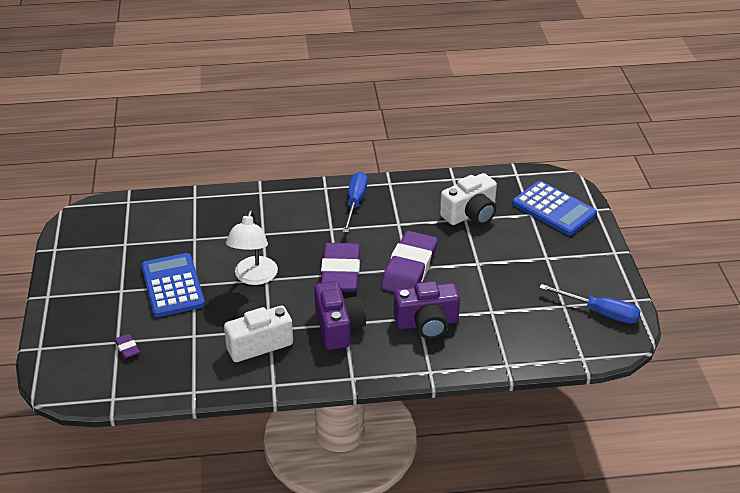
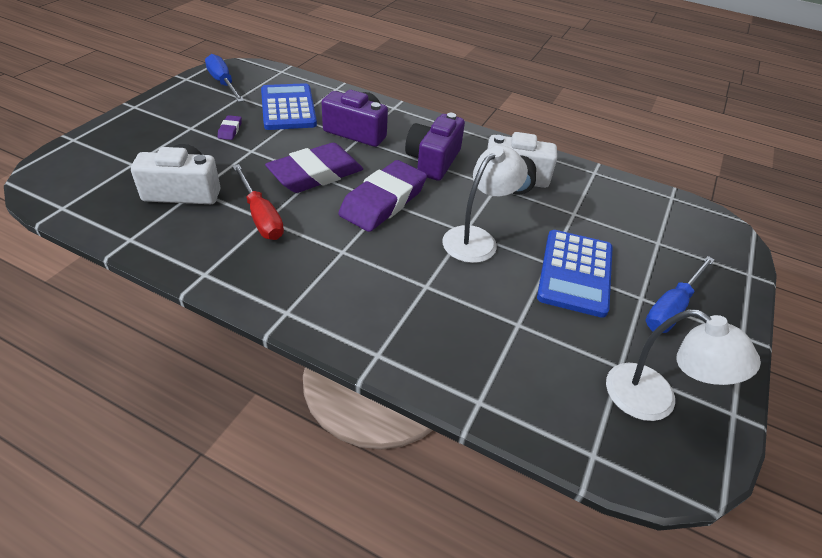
camera: 150 degrees left, 5 degrees up
(101, 236) = (654, 401): none -> white lamp
(127, 348) = (648, 231): purple eraser -> purple eraser (230, 130)
(355, 203) = (278, 268): blue screwdriver -> blue screwdriver (671, 308)
(403, 223) = (261, 216): none -> red screwdriver
(554, 209) = (105, 157): blue calculator -> blue calculator (288, 108)

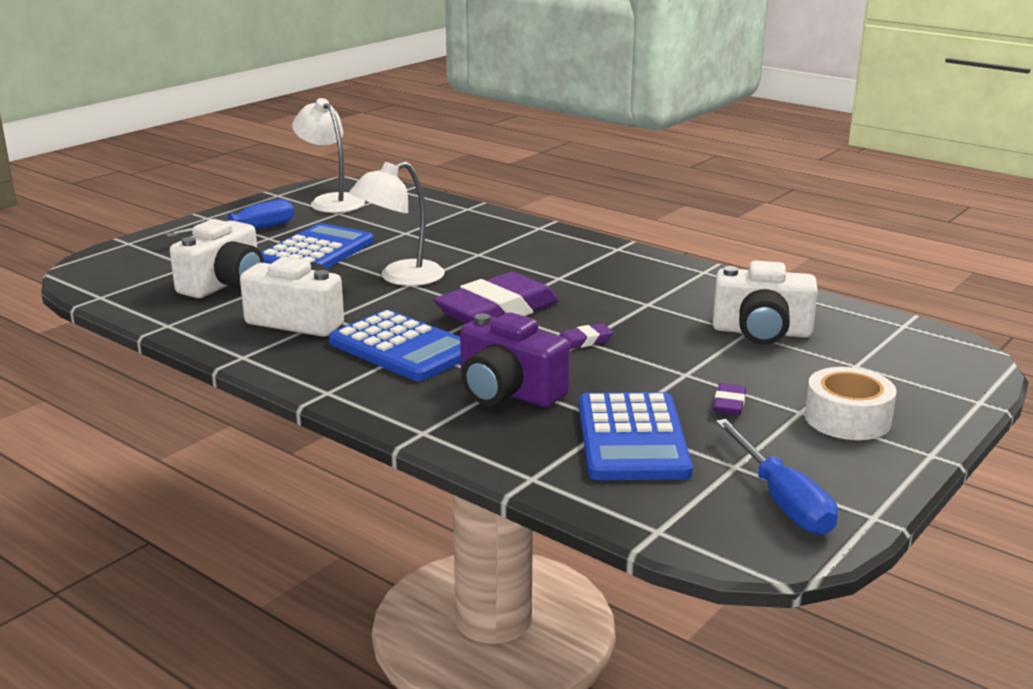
camera: 165 degrees left, 20 degrees down
(165, 124) = (847, 419): none -> white tape
(261, 216) = (654, 306): red screwdriver -> none
(316, 174) = (584, 341): purple eraser -> purple eraser, size x0.41
(433, 161) = (402, 348): purple camera -> blue calculator
(604, 218) = (225, 284): none -> white camera

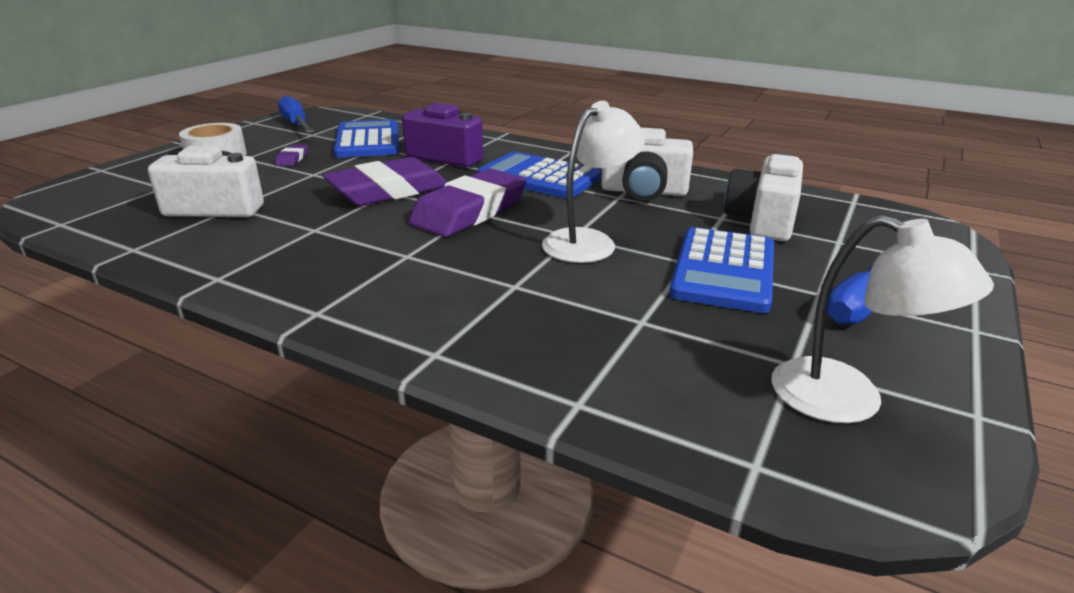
camera: 170 degrees right, 5 degrees up
(584, 341) = (388, 191): purple eraser -> purple eraser, size x2.42

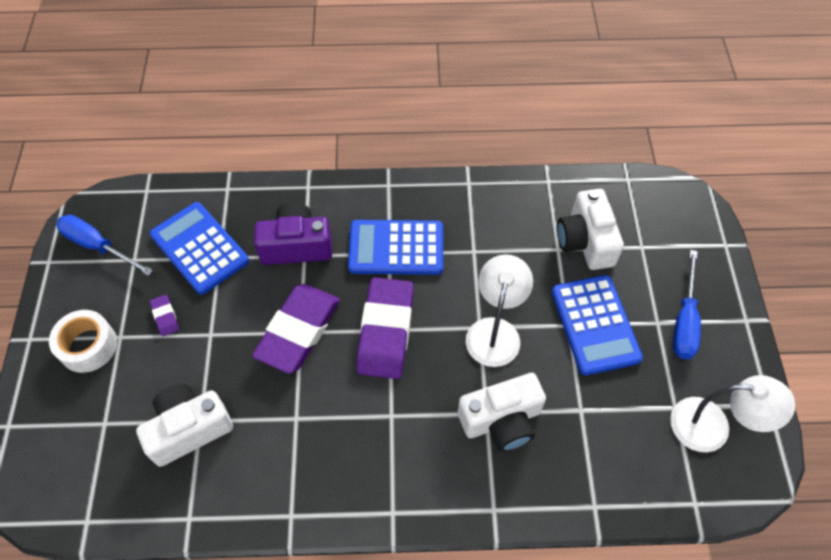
camera: 30 degrees left, 30 degrees up
(644, 191) = (486, 234): white camera -> white camera (501, 420)

